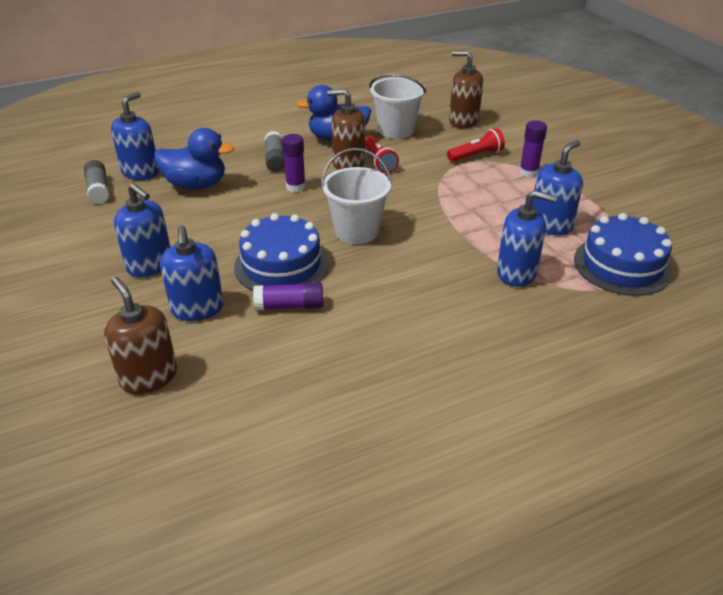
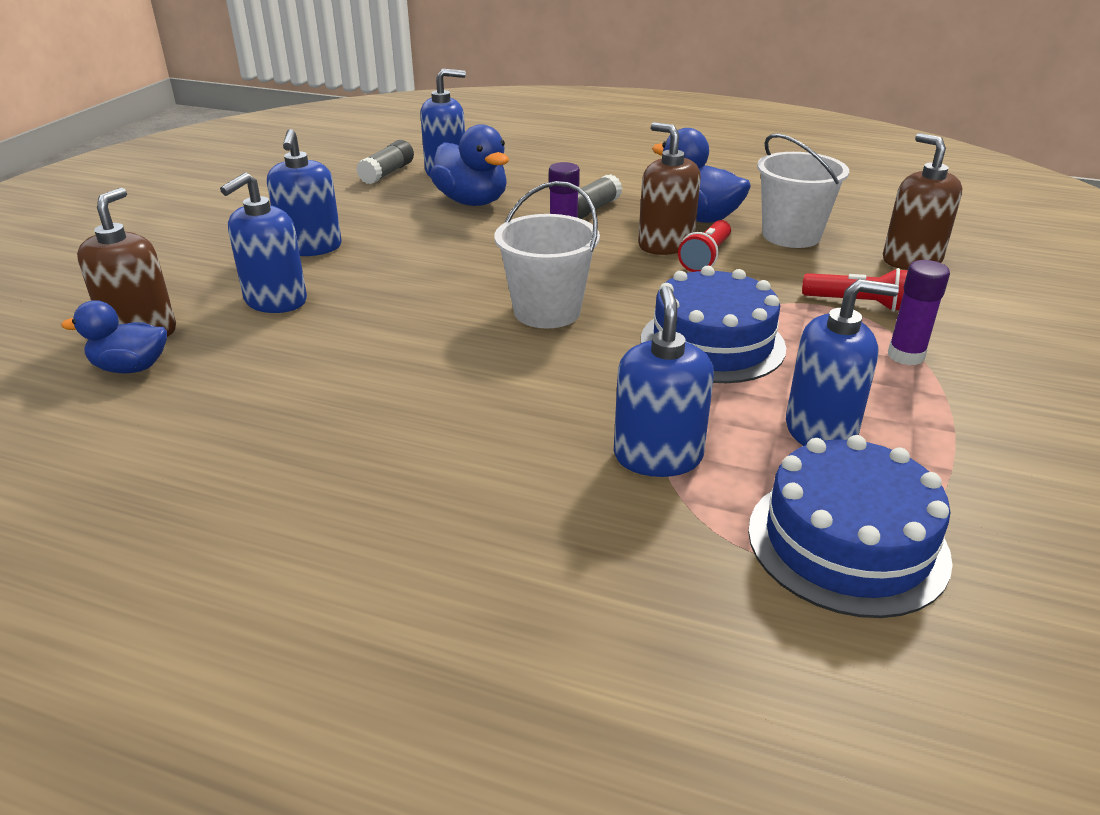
camera: 45 degrees right, 5 degrees down
(190, 398) = (131, 368): none -> blue duck
(281, 265) = (413, 304): blue cake -> blue cake (712, 343)
(289, 306) = (349, 342): purple glue stick -> none
(516, 273) = (658, 456): blue soap dispenser -> blue soap dispenser turned 150 degrees counterclockwise

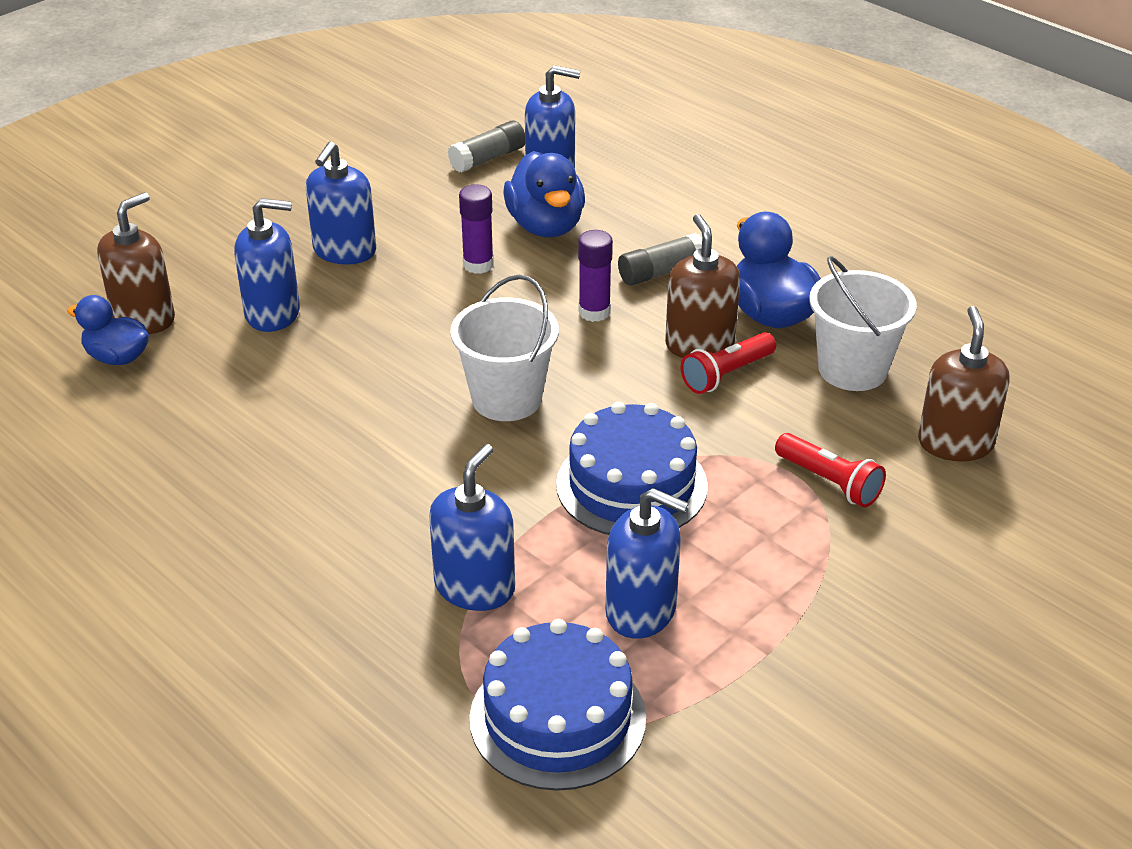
camera: 25 degrees right, 5 degrees up
(275, 301) = (273, 313): blue soap dispenser -> blue soap dispenser turned 150 degrees counterclockwise
(905, 356) = (811, 559): purple glue stick -> purple glue stick (478, 265)

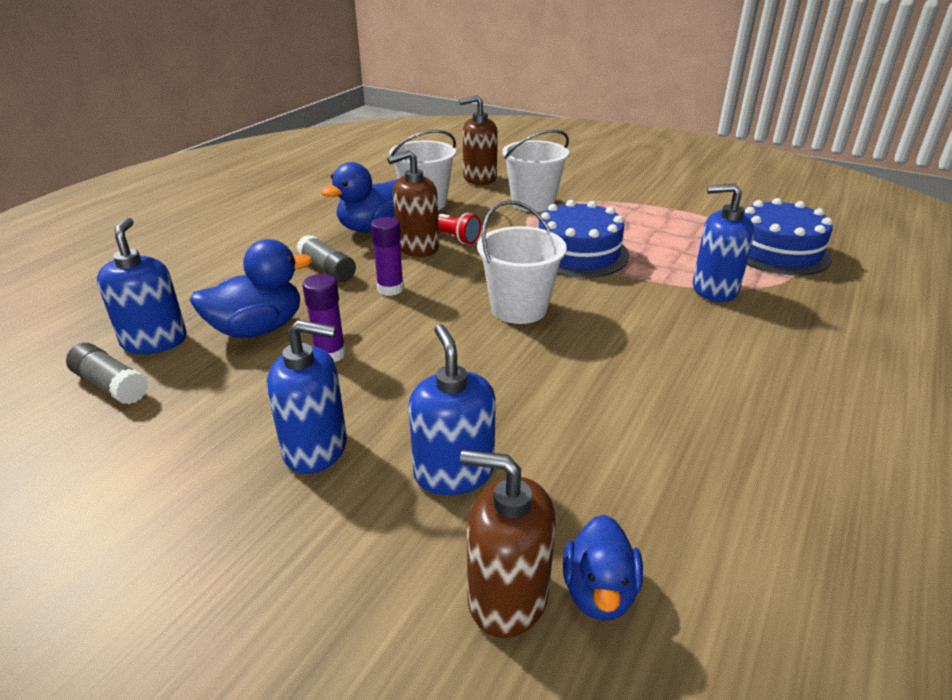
camera: 105 degrees left, 5 degrees down
(641, 611) = (679, 239): blue soap dispenser -> none
(829, 482) = (533, 203): red flashlight -> white bucket

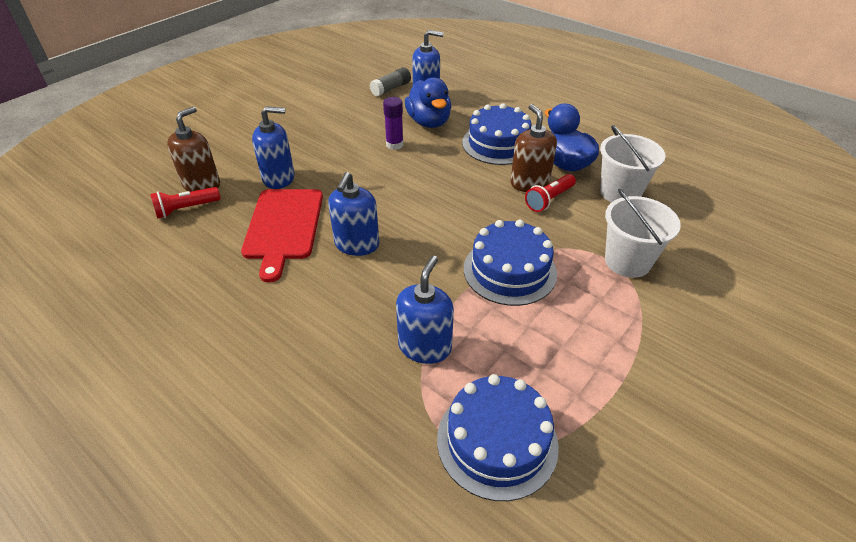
camera: 100 degrees right, 10 degrees up
(316, 448) = (317, 141): blue soap dispenser -> blue soap dispenser (357, 244)
(327, 269) = (498, 144): grey glue stick -> blue cake
(390, 289) = (465, 168): purple glue stick -> none
(479, 178) = (692, 233): brown soap dispenser -> none
(519, 308) = (424, 221): white bucket -> none
(586, 431) = (283, 226): none -> red cutting board
(599, 592) = (186, 209): blue duck -> red flashlight

